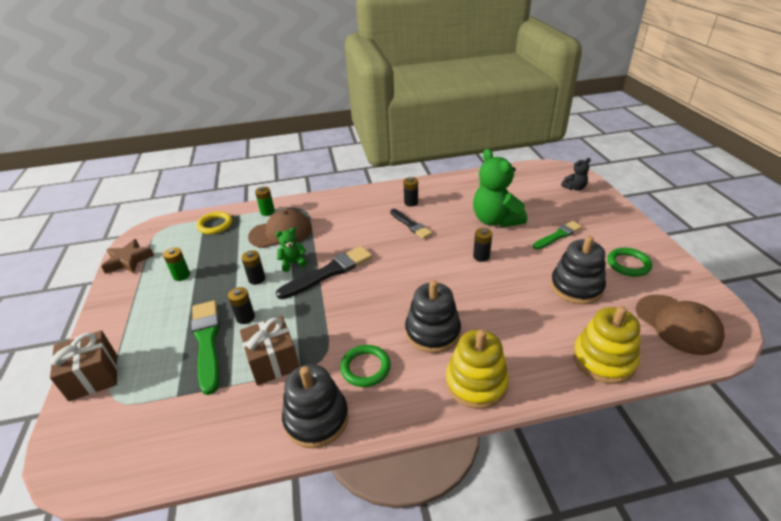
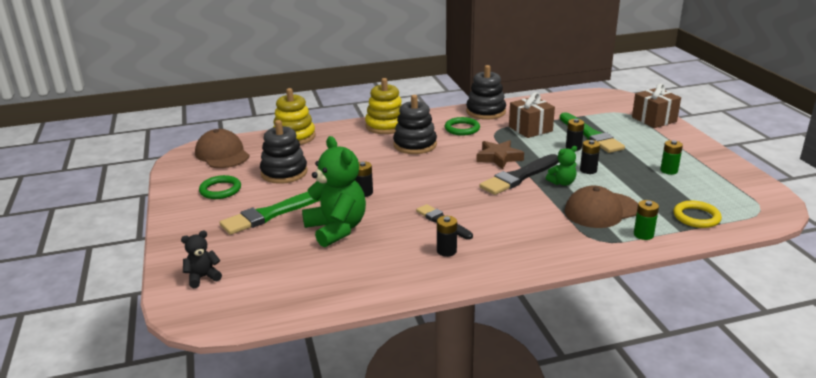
camera: 175 degrees right, 10 degrees down
(128, 260) = (747, 180): brown star -> brown star (498, 158)
(558, 235) = (271, 214): green brush -> green brush, size x1.57

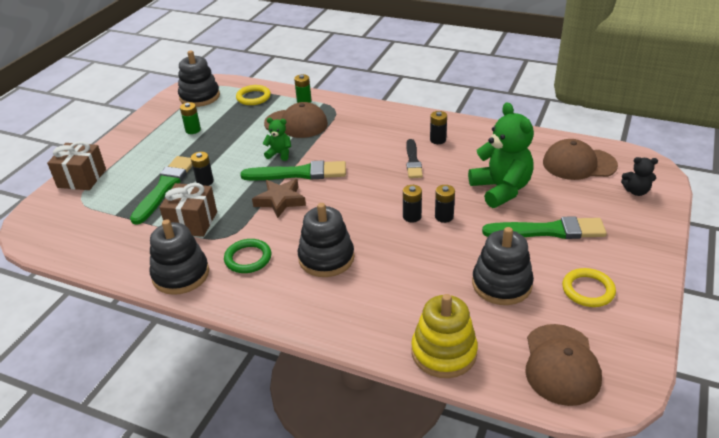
camera: 140 degrees left, 10 degrees up
(220, 190) = (588, 290): green ring -> yellow ring
(277, 284) = (579, 164): none -> brown cap
(336, 229) = (501, 189): green teddy bear -> green teddy bear turned 150 degrees clockwise
(386, 126) = (315, 311): yellow stacking toy -> none
(519, 177) = (298, 173): black brush -> green brush
(588, 170) = (241, 155): black battery -> black battery (412, 216)
(741, 196) = (199, 97): none -> black stacking toy

